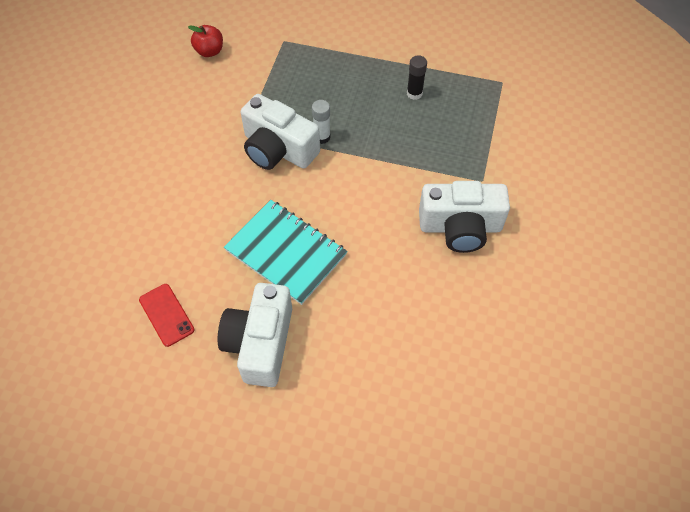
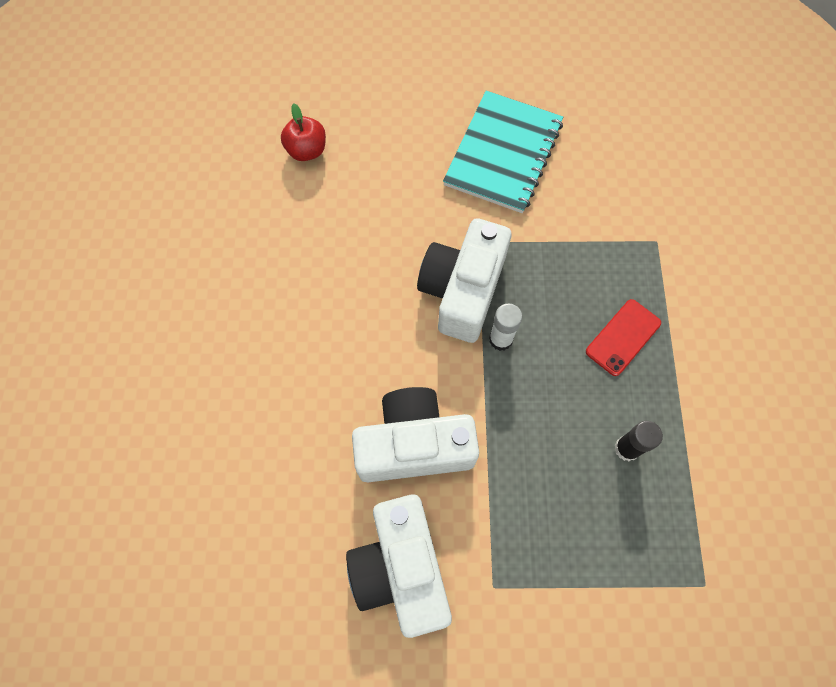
camera: 75 degrees right, 10 degrees up
(166, 315) = (196, 243): red phone -> red phone (623, 337)
(209, 51) = (599, 157): red apple -> red apple (307, 150)
(260, 343) = (176, 353): white camera -> white camera (414, 444)
(286, 253) = (305, 346): turquoise notebook -> turquoise notebook (503, 153)

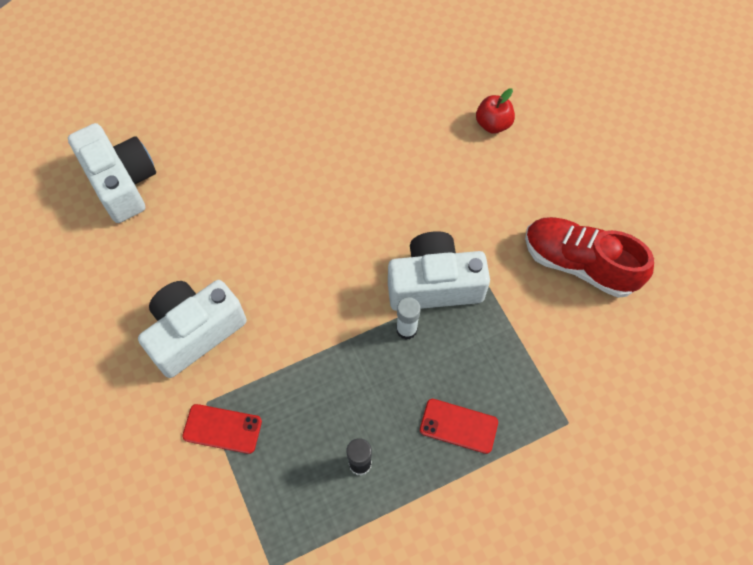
camera: 65 degrees right, 5 degrees down
(414, 444) = (290, 302): white camera -> white camera (122, 182)
(503, 153) = (579, 264): turquoise notebook -> red shoe
(532, 580) = (222, 428): none -> red phone

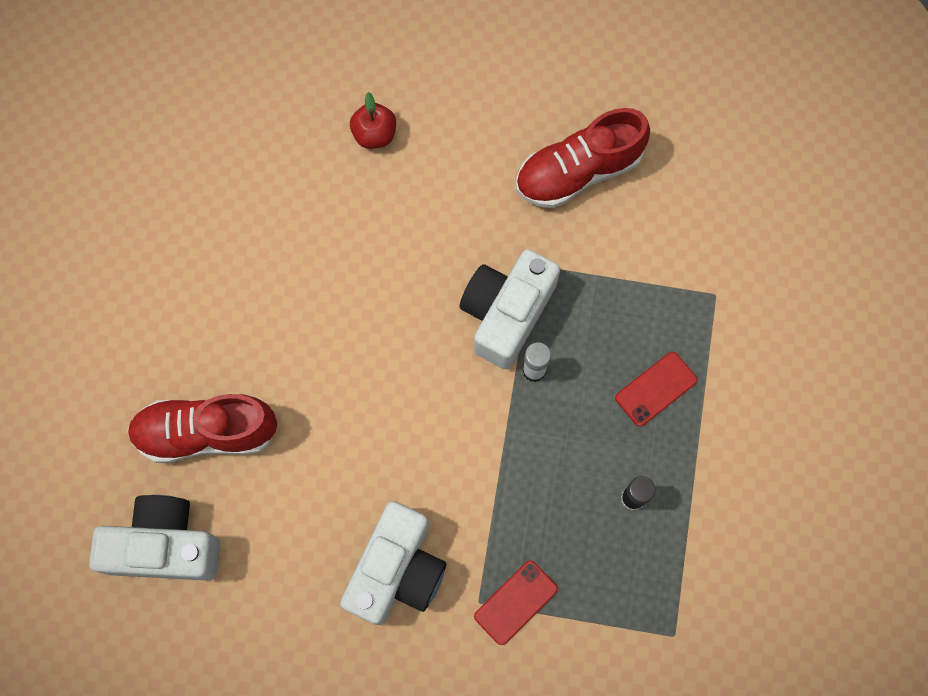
camera: 55 degrees left, 10 degrees up
(194, 332) = (397, 570): white camera -> white camera turned 150 degrees counterclockwise
(214, 158) = (206, 432): none -> red shoe

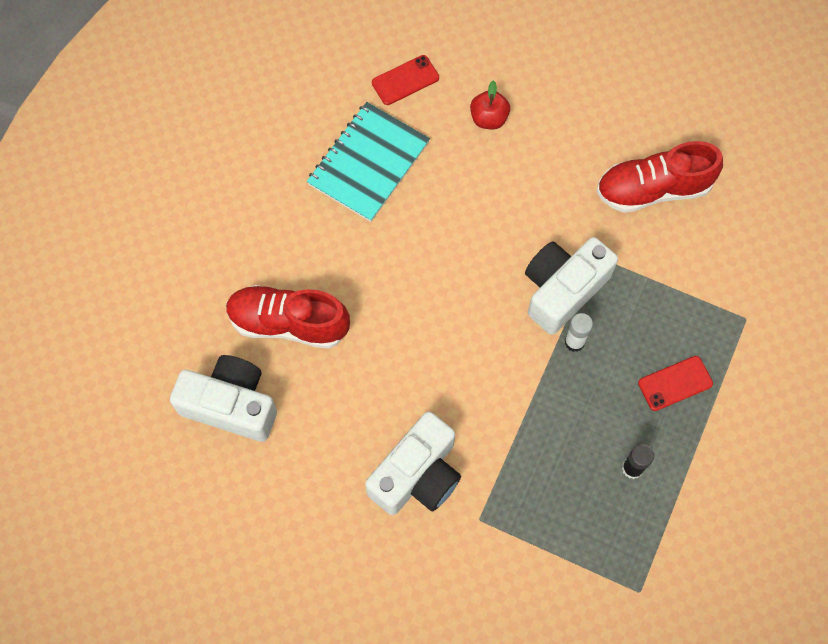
camera: 15 degrees right, 5 degrees down
(251, 221) = (368, 163): none -> turquoise notebook
(515, 602) = (510, 528): red phone -> red phone (405, 80)

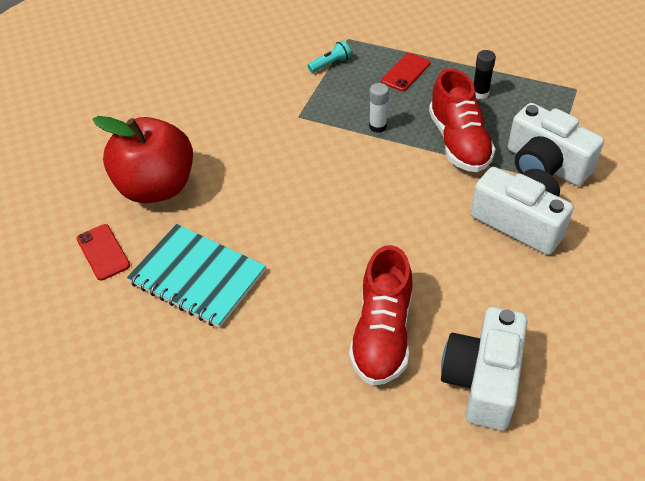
camera: 90 degrees left, 20 degrees down
(489, 118) = (156, 187): red apple -> red apple, size x2.24
(563, 289) = (330, 134): white camera -> white camera (545, 165)
(653, 189) = (236, 85): red shoe -> red shoe (459, 142)
(675, 383) = (406, 72): red phone -> red phone turned 60 degrees clockwise
(692, 295) = (330, 64): none -> turquoise flashlight

